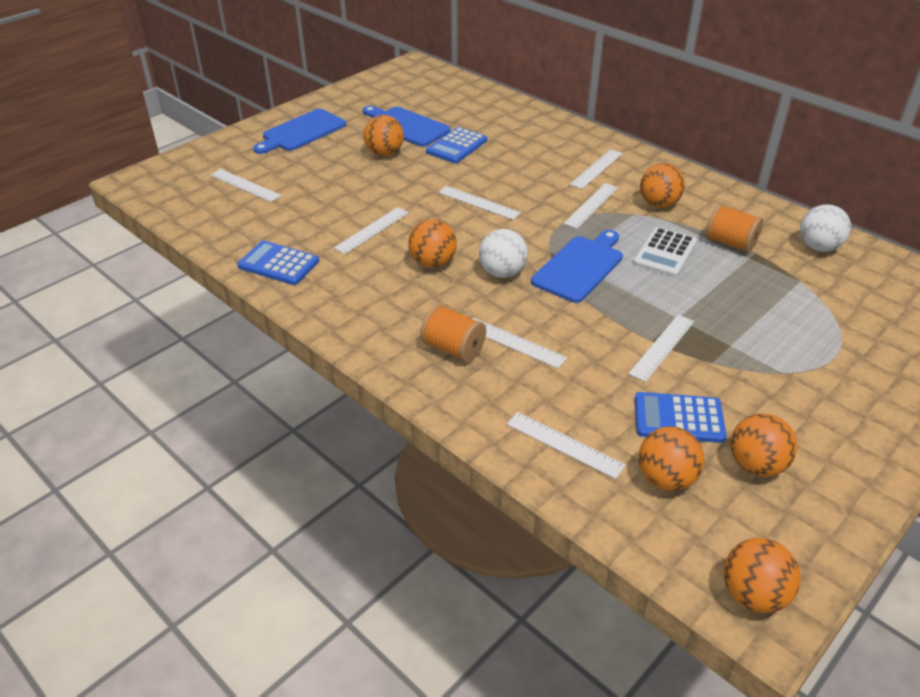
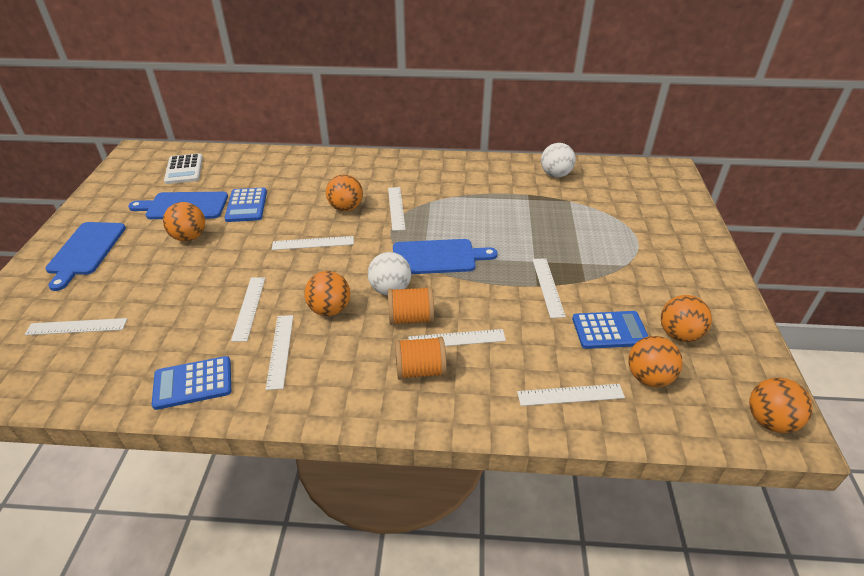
camera: 40 degrees left, 0 degrees up
(580, 267) = (437, 257): blue cutting board -> blue cutting board turned 90 degrees clockwise
(596, 169) = (370, 180): white ruler -> white ruler (280, 350)
(658, 204) = (438, 187): orange ball -> orange ball (346, 208)
(665, 253) = (478, 220): white calculator -> white calculator (184, 169)
(678, 418) = (609, 330): blue calculator -> blue calculator turned 150 degrees counterclockwise
(730, 243) = (507, 195): orange spool -> orange spool (411, 318)

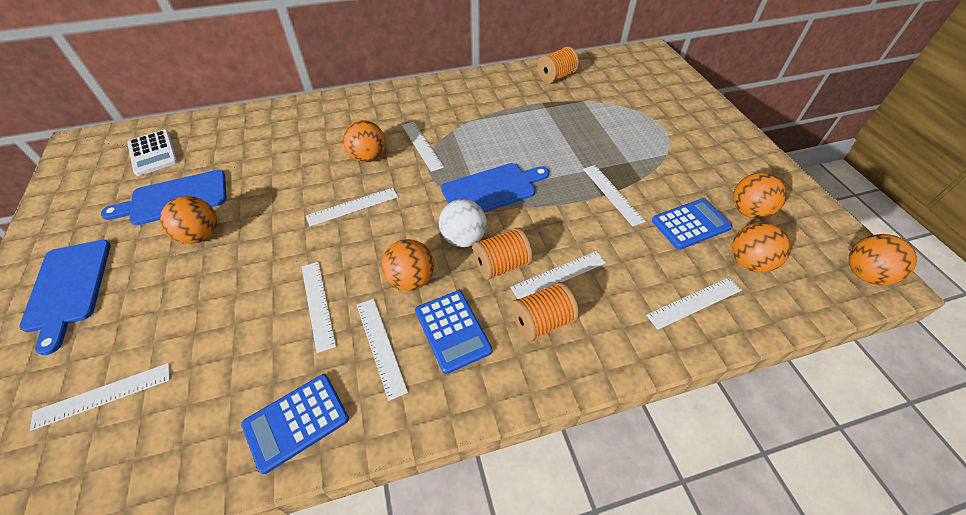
camera: 20 degrees left, 10 degrees up
(246, 205) = (253, 180): blue calculator -> blue calculator (452, 331)
(555, 175) = (556, 77): white ball -> orange spool

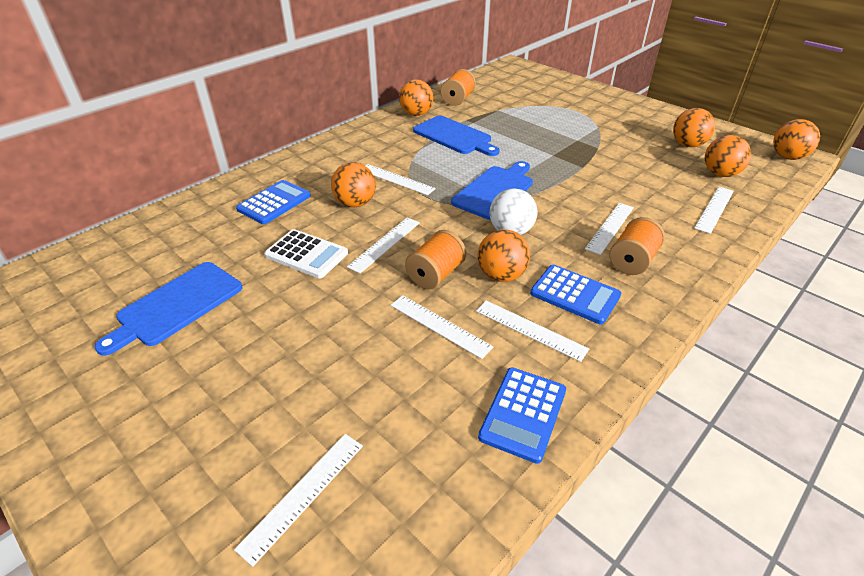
camera: 30 degrees left, 10 degrees down
(68, 288) = (135, 432): blue cutting board -> blue cutting board (454, 136)
(153, 153) = (94, 277): white calculator -> white calculator (306, 254)
(201, 235) = (249, 323): orange ball -> orange ball (416, 114)
(501, 265) = (561, 237): orange spool -> orange spool (435, 274)
(612, 194) = (589, 164): white ruler -> none
(690, 224) = (661, 164): blue calculator -> blue calculator (274, 203)

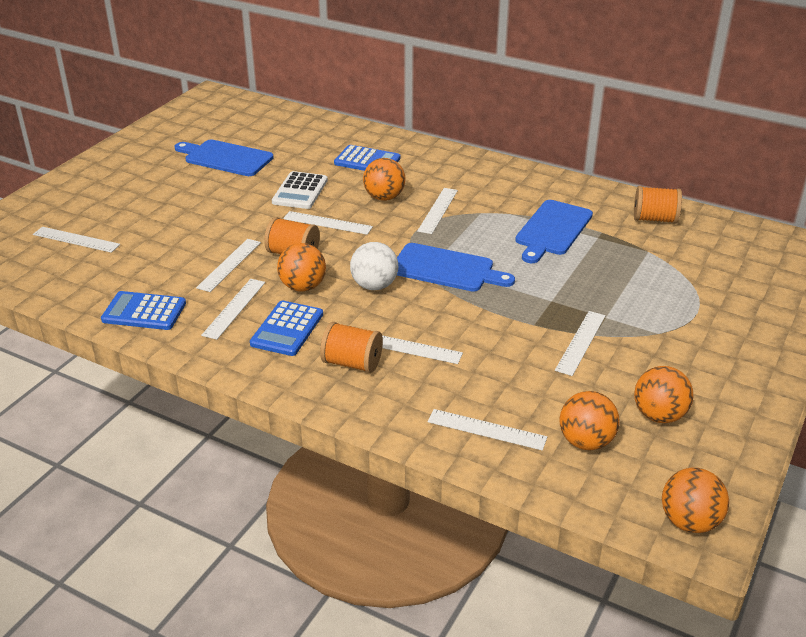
camera: 75 degrees right, 5 degrees down
(416, 114) = (591, 198): orange ball -> none
(607, 154) = (580, 342): none -> white ruler

